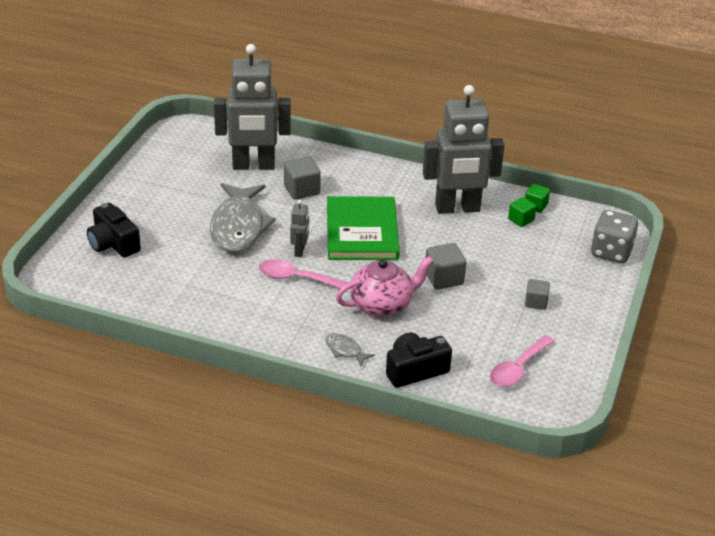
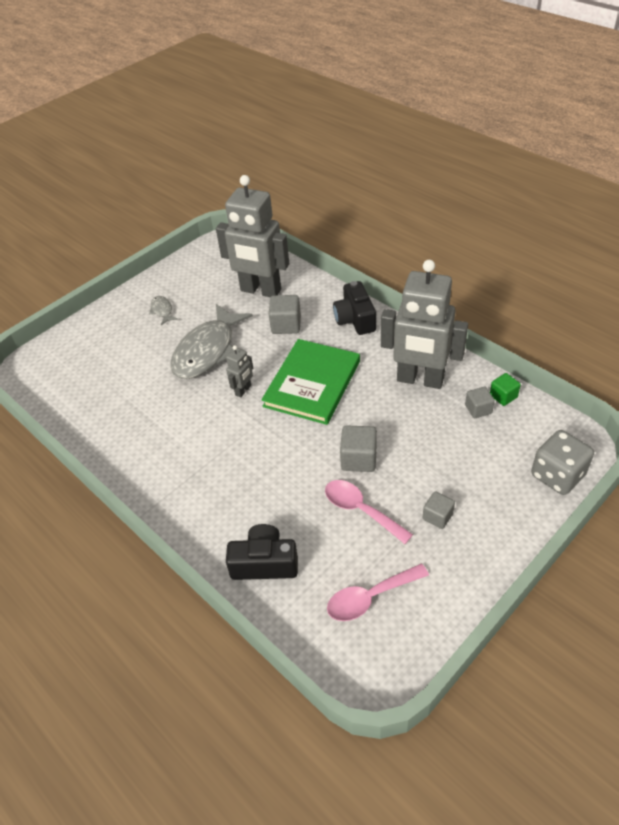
camera: 30 degrees right, 10 degrees up
(113, 243) = (97, 343): black camera -> black camera (355, 319)
(296, 278) = (221, 419): pink spoon -> pink spoon (361, 510)
(345, 350) = (213, 516): grey fish -> grey fish (162, 310)
(382, 304) = (281, 472): pink teapot -> none
(521, 220) = (478, 409): green cube -> grey cube

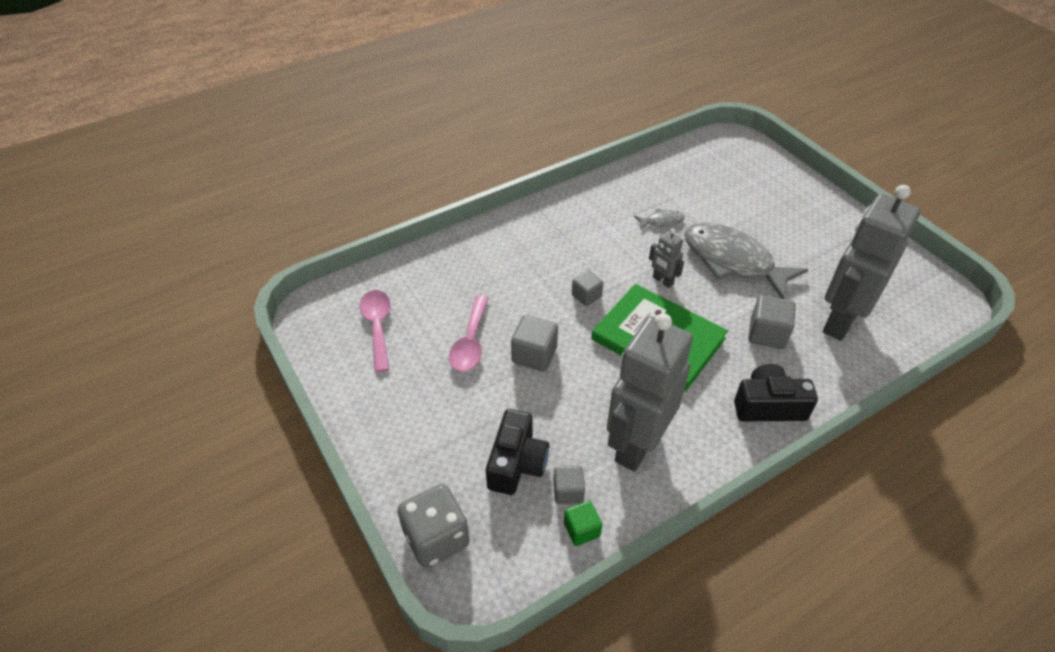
camera: 100 degrees right, 0 degrees up
(162, 310) = (809, 232): grey fish -> grey fish (661, 221)
(264, 563) = (446, 265): black camera -> black camera (517, 463)
(361, 510) = (470, 342): pink spoon -> pink spoon turned 135 degrees clockwise
(437, 516) = (435, 401): grey cube -> grey cube (586, 296)

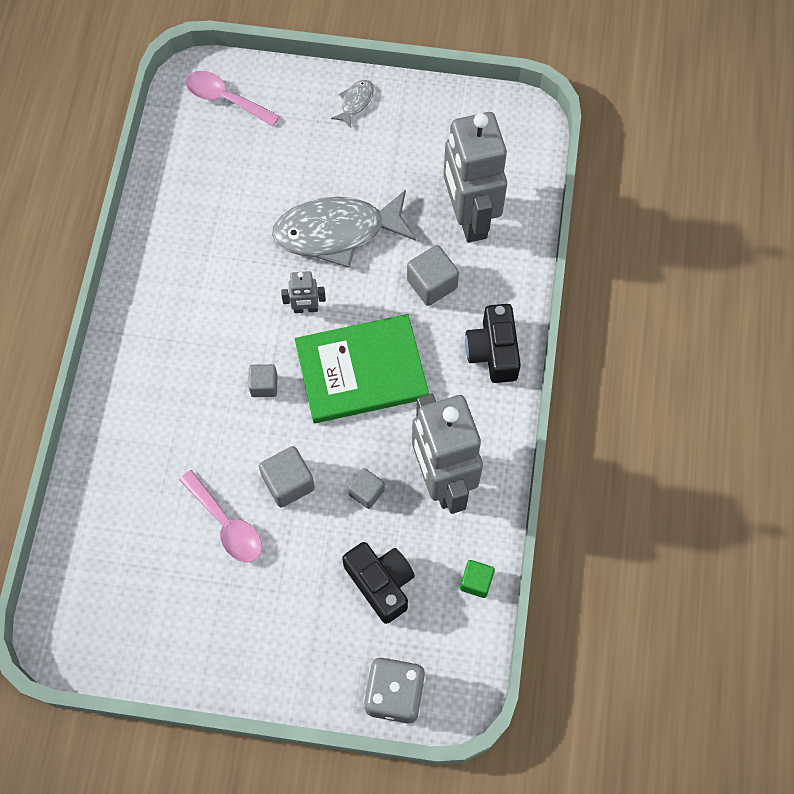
camera: 50 degrees left, 20 degrees up
(377, 327) = (135, 591): pink spoon -> pink spoon (225, 99)
(568, 492) = (438, 565): grey cube -> grey cube (366, 492)
(661, 221) = (238, 243): grey fish -> grey fish (355, 102)
(768, 406) = (493, 351): black camera -> black camera turned 45 degrees counterclockwise

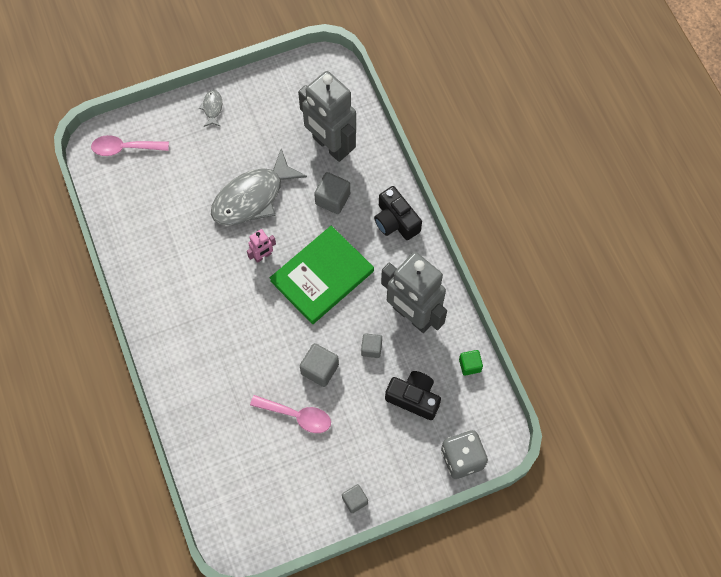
camera: 30 degrees left, 0 degrees up
(264, 385) = (266, 318): grey cube -> grey cube (355, 500)
(305, 309) = (262, 256): grey robot -> pink robot

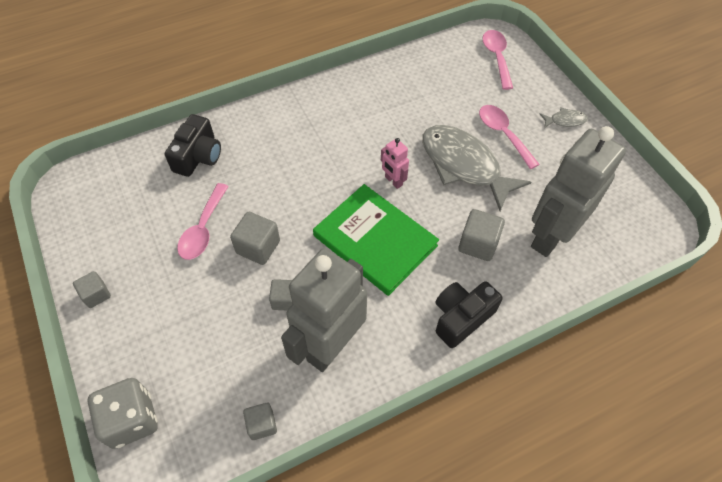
camera: 85 degrees right, 10 degrees down
(221, 160) = (503, 134): none -> pink spoon
(414, 398) = (218, 354): black camera -> black camera (198, 156)
(470, 365) = (262, 424): green cube -> grey cube

